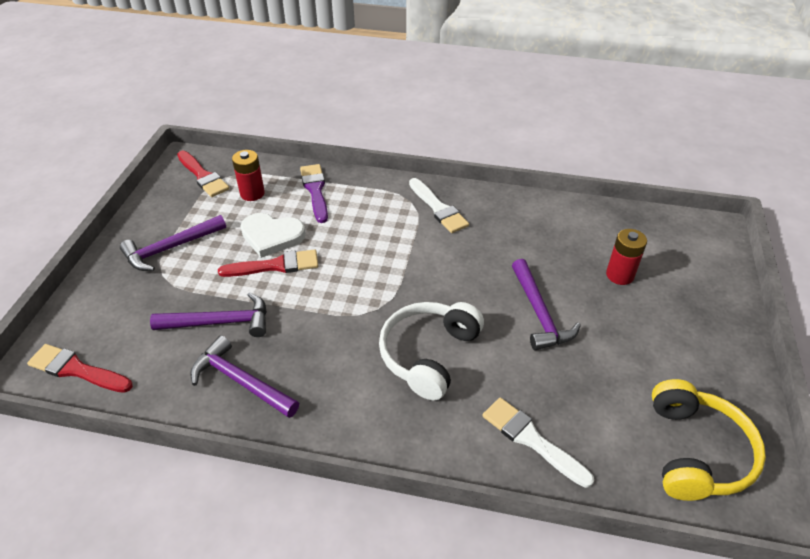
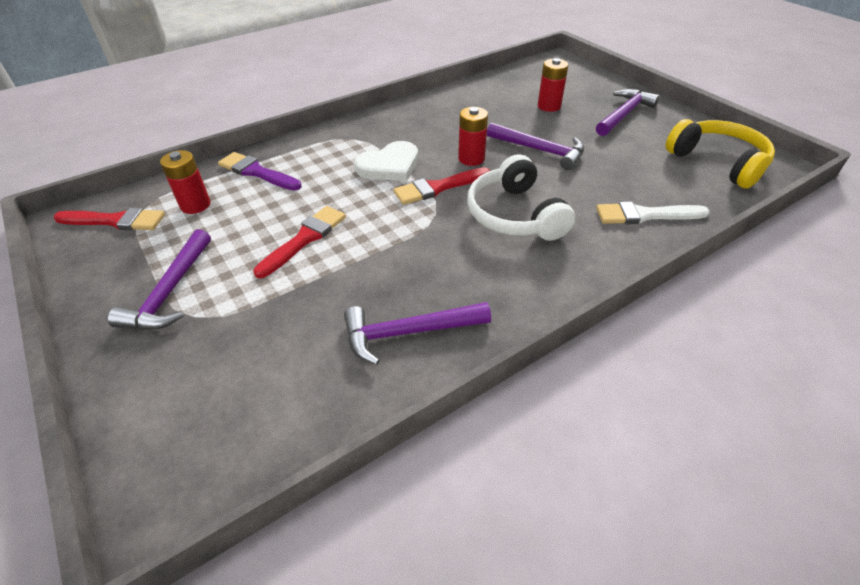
camera: 45 degrees left, 0 degrees up
(77, 370) = (221, 457): red brush -> red brush (438, 187)
(220, 323) = (319, 309): purple hammer -> purple hammer (624, 114)
(272, 236) = (267, 222): white heart -> white heart (389, 166)
(438, 208) = (379, 132): white brush -> none
(471, 281) = (471, 159): none -> red battery

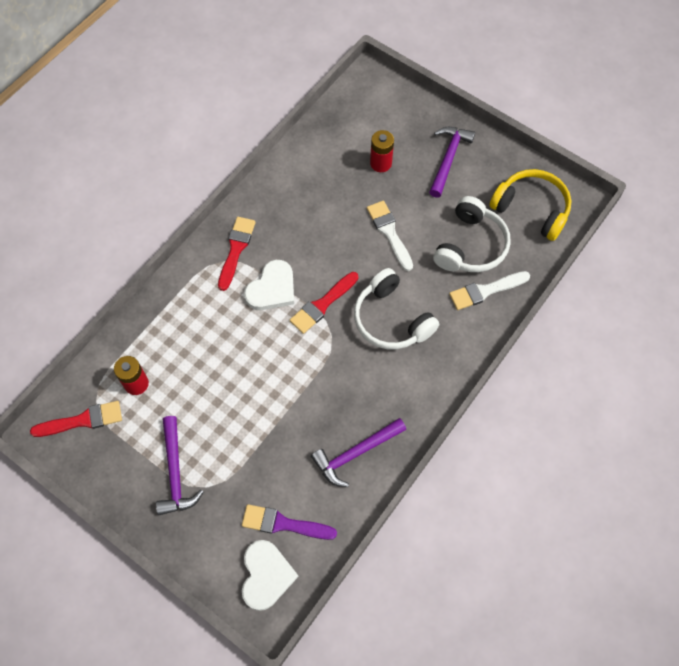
camera: 20 degrees left, 20 degrees up
(192, 450) = (266, 575): none -> white heart
(257, 172) = (163, 329): purple brush -> purple brush (283, 524)
(305, 239) = (244, 393): red brush -> red brush (236, 249)
(471, 159) = (336, 260): red battery -> none
(540, 150) = (389, 232): purple hammer -> white brush
(635, 176) = (471, 246): none -> white headphones

